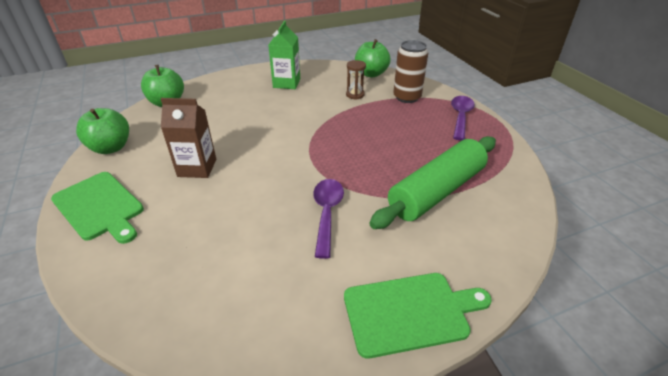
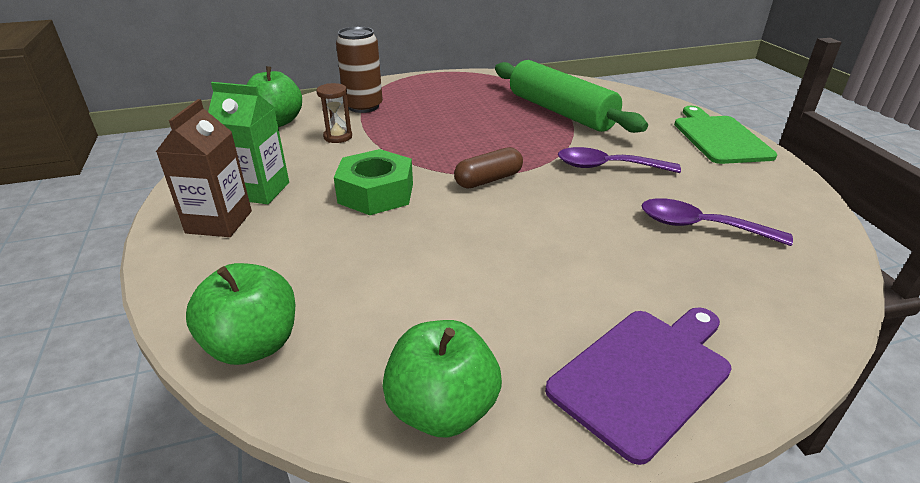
camera: 85 degrees left, 5 degrees down
(99, 207) = (644, 375): green cutting board -> purple cutting board
(197, 168) = (521, 270): brown carton -> brown carton (219, 222)
(284, 115) = (376, 193): none -> green nut
(301, 154) = (488, 180): none -> brown capsule
(460, 117) = (423, 86): purple spoon -> purple spoon (700, 226)

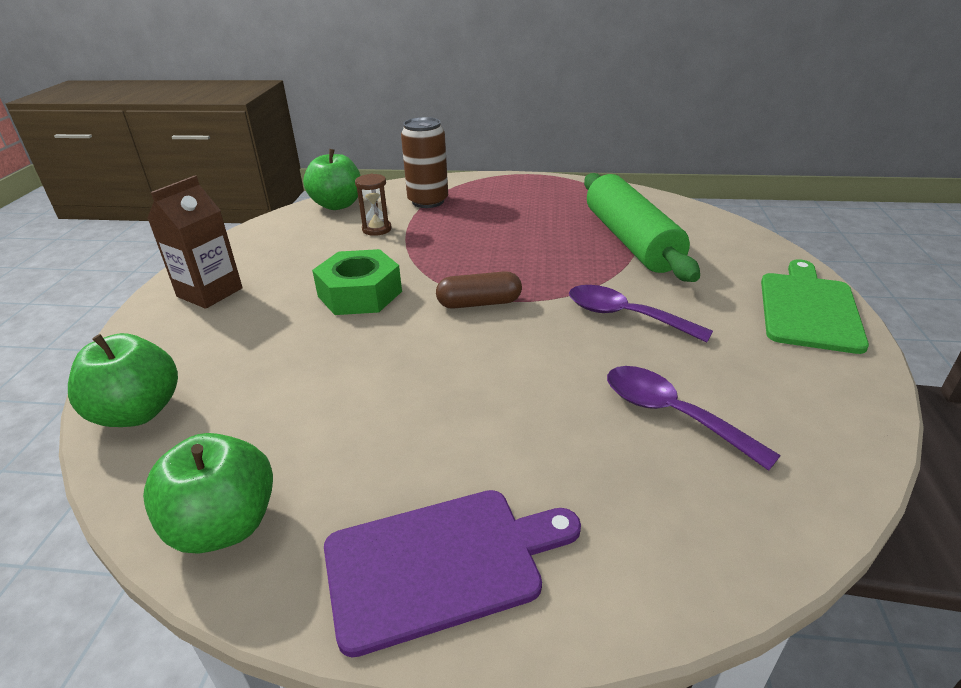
camera: 25 degrees right, 0 degrees up
(259, 191) = (265, 270): green carton -> none

